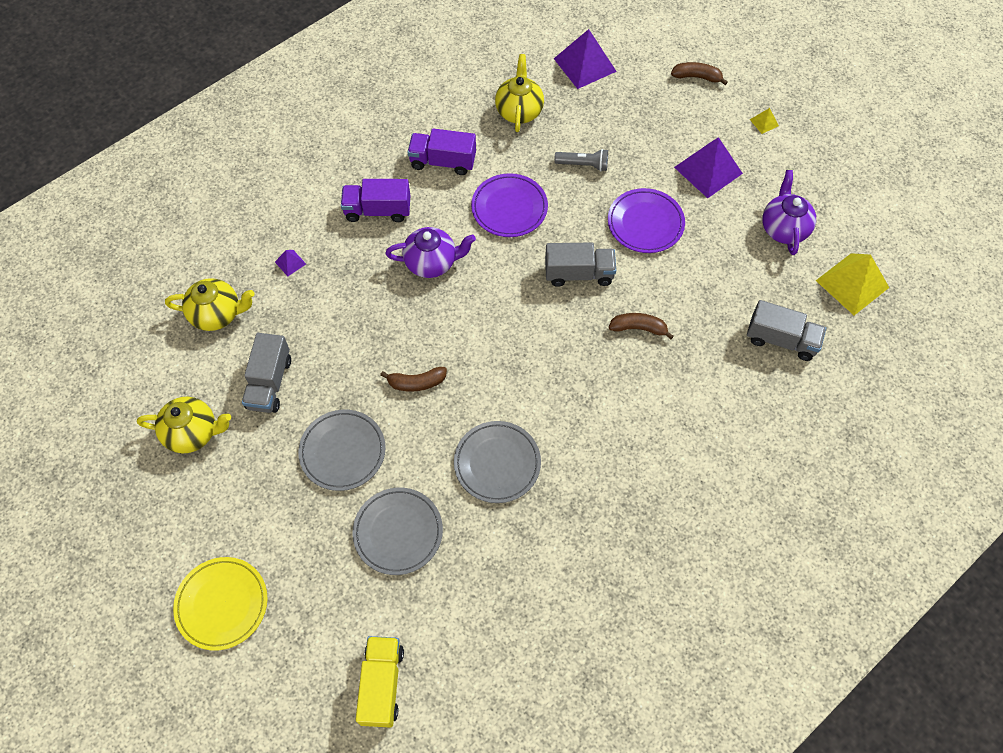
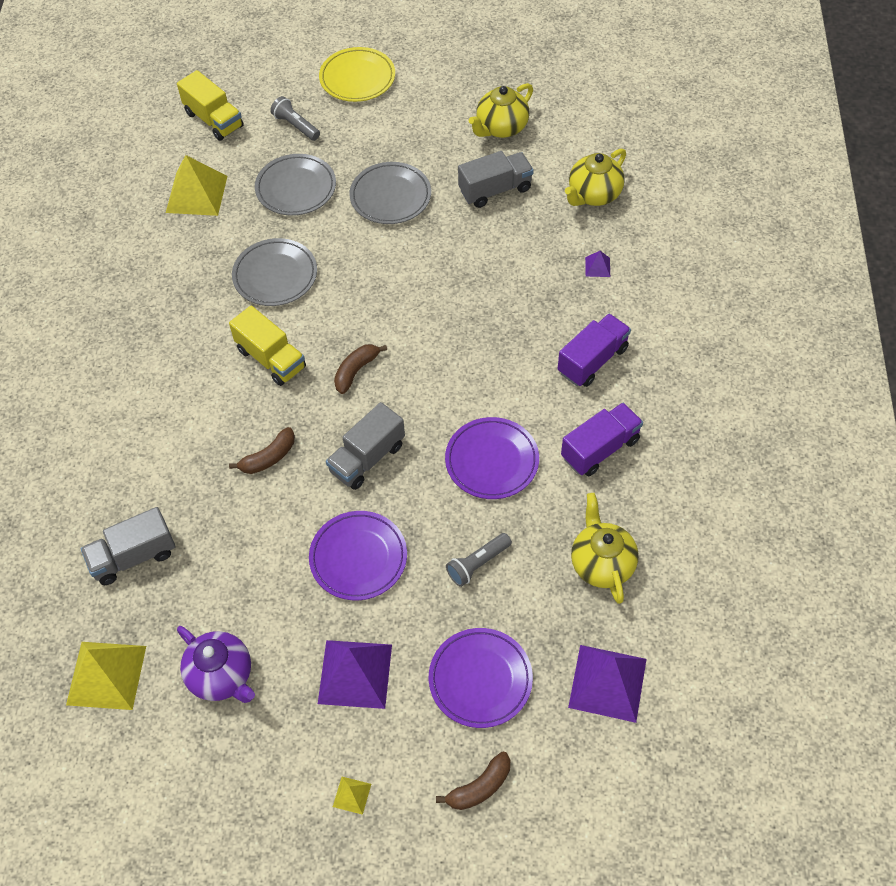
camera: 135 degrees right, 5 degrees down
(269, 383) = (495, 190): grey truck -> grey truck turned 105 degrees clockwise
(327, 602) = (296, 126): none -> grey flashlight
(416, 382) = (395, 274): brown banana -> brown banana (356, 371)
(432, 263) = (495, 360): purple teapot -> none
(477, 608) = (196, 194): none -> yellow pyramid
(519, 111) = (601, 563): yellow teapot -> yellow teapot turned 150 degrees counterclockwise
(568, 397) = (271, 358): none -> yellow truck
(645, 115) = (480, 679): none -> purple plate

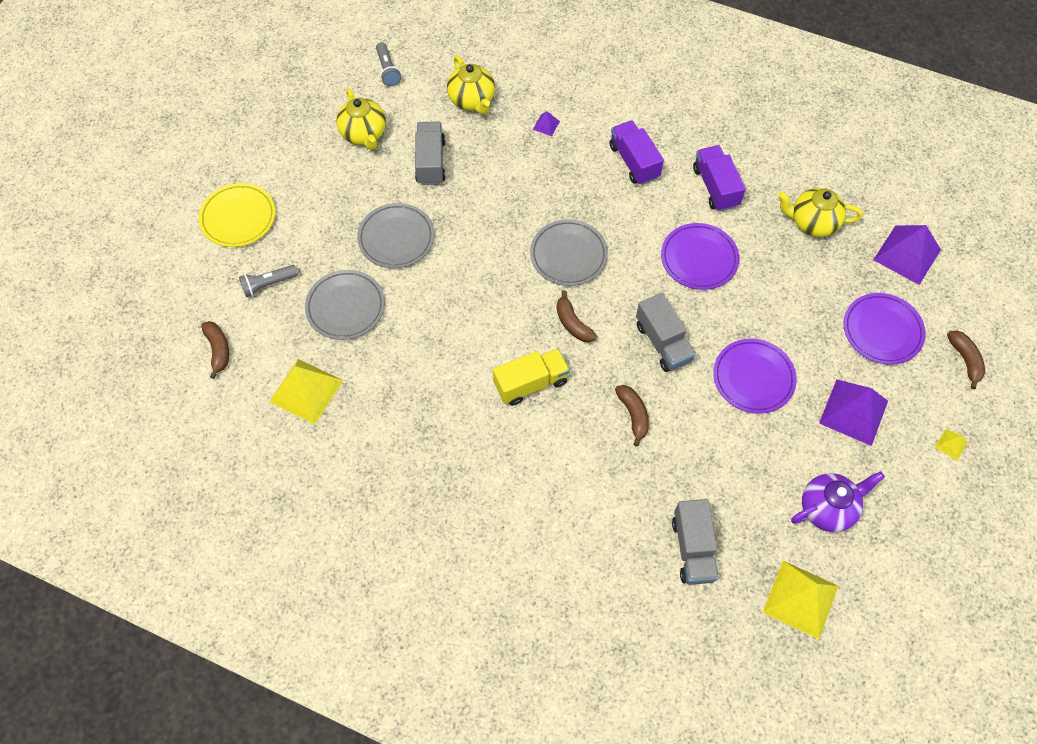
camera: 70 degrees left, 5 degrees up
(214, 120) = (218, 350): yellow truck -> brown banana
(275, 275) = (440, 353): grey plate -> grey plate (568, 255)
(477, 564) = (786, 299): grey flashlight -> grey flashlight (387, 70)

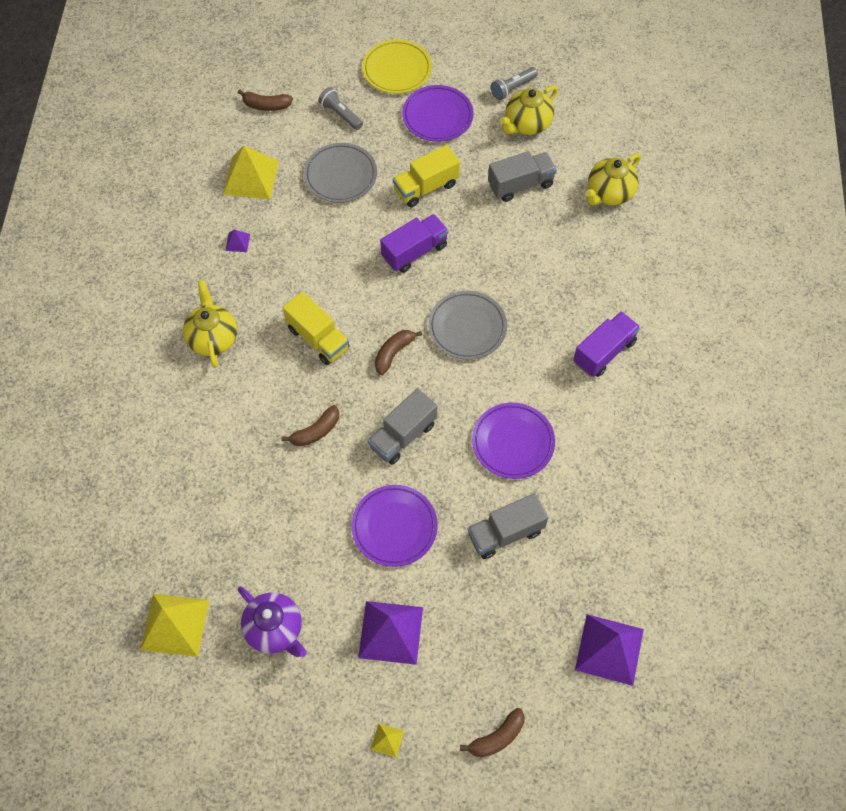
camera: 70 degrees right, 0 degrees up
(218, 350) = (266, 105): brown banana -> brown banana turned 45 degrees clockwise
(387, 70) = (609, 116): grey flashlight -> grey flashlight (512, 88)
(396, 238) = (426, 187): grey plate -> yellow truck
(546, 125) = (611, 263): purple pyramid -> purple pyramid (237, 242)
(692, 549) = (197, 518): grey truck -> grey truck (505, 533)
(715, 187) = (608, 435): purple truck -> purple truck (414, 251)
(812, 222) = (607, 541): yellow teapot -> yellow teapot (213, 338)
(882, 331) = (499, 641): purple plate -> purple plate (437, 116)

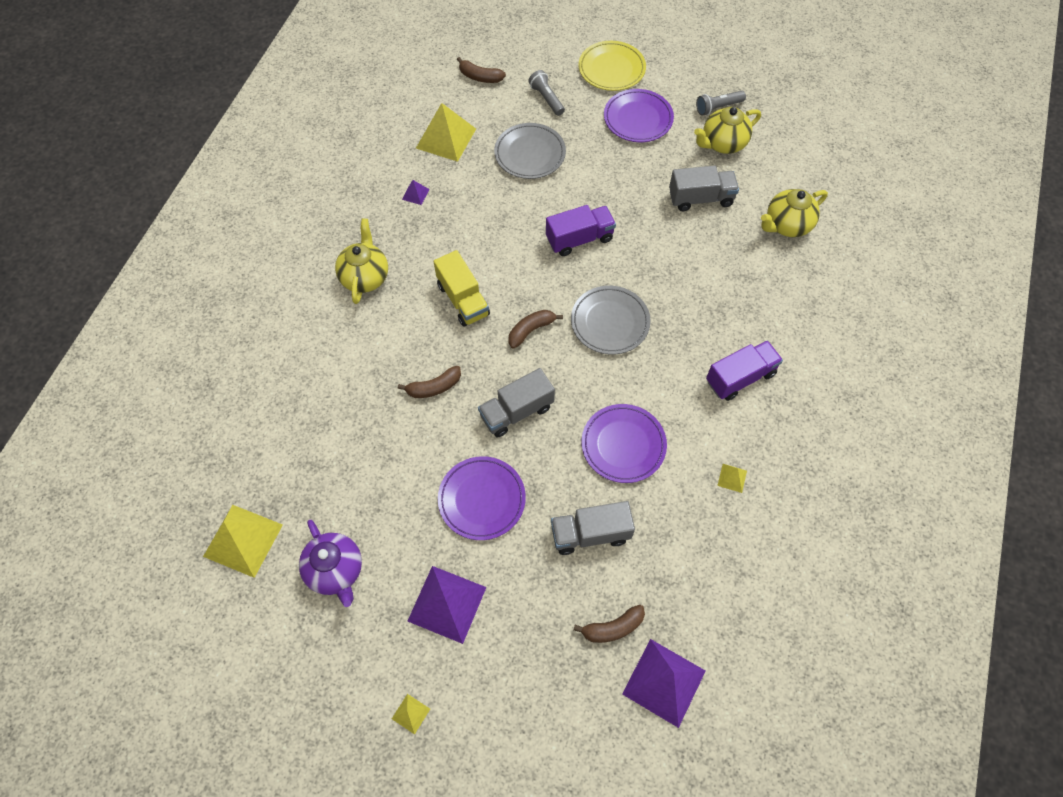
camera: 15 degrees right, 0 degrees up
(426, 187) = (608, 181): yellow truck -> none
(497, 737) = (522, 743): brown banana -> brown banana (612, 628)
(621, 448) = (732, 478): none -> yellow pyramid

